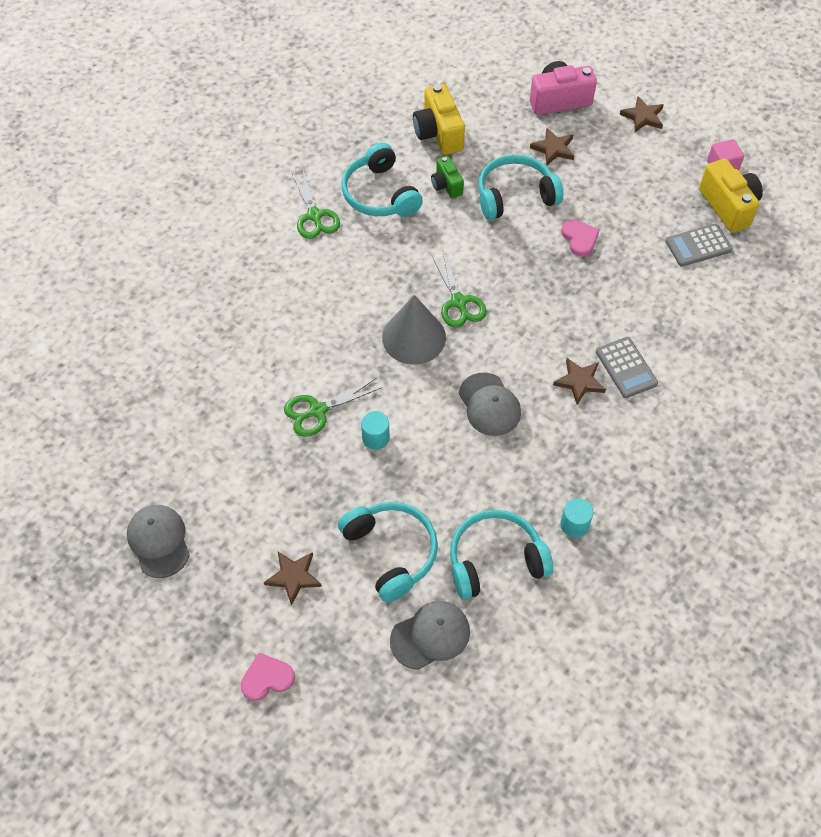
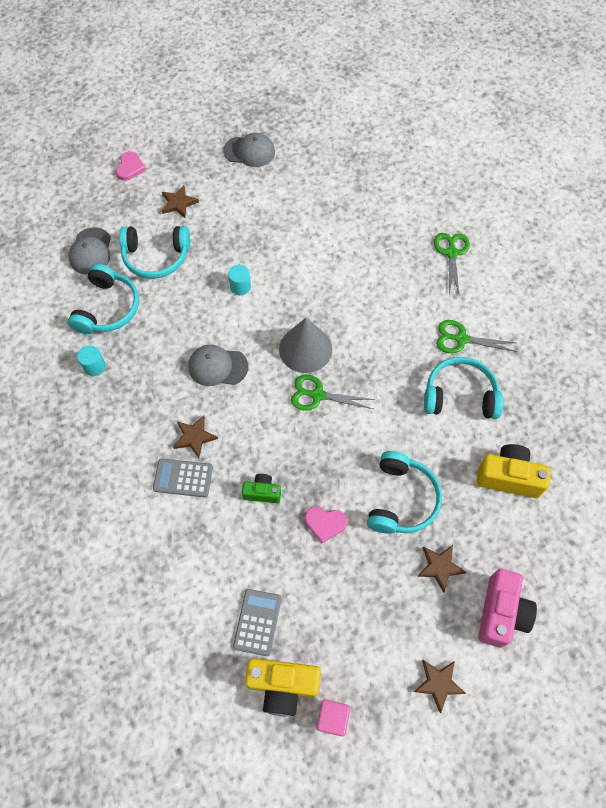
camera: 120 degrees right, 5 degrees up
(318, 411) = (283, 264): green scissors -> green scissors (451, 253)
(446, 185) = (443, 451): green camera -> green camera (262, 492)

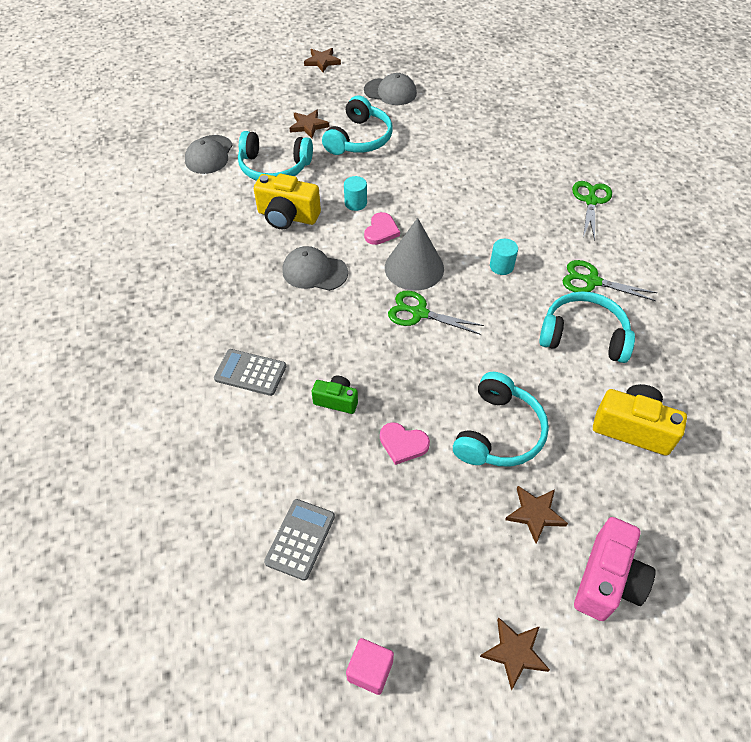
camera: 10 degrees right, 10 degrees down
(94, 366) = (184, 254): turquoise cylinder -> turquoise cylinder (501, 266)
(108, 308) = (212, 205): turquoise headphones -> turquoise headphones (359, 139)
(130, 167) = (267, 92): pink heart -> pink heart (381, 231)
(194, 437) = (273, 334): brown star -> brown star (322, 61)
(283, 686) = (315, 619): yellow camera -> yellow camera (287, 216)

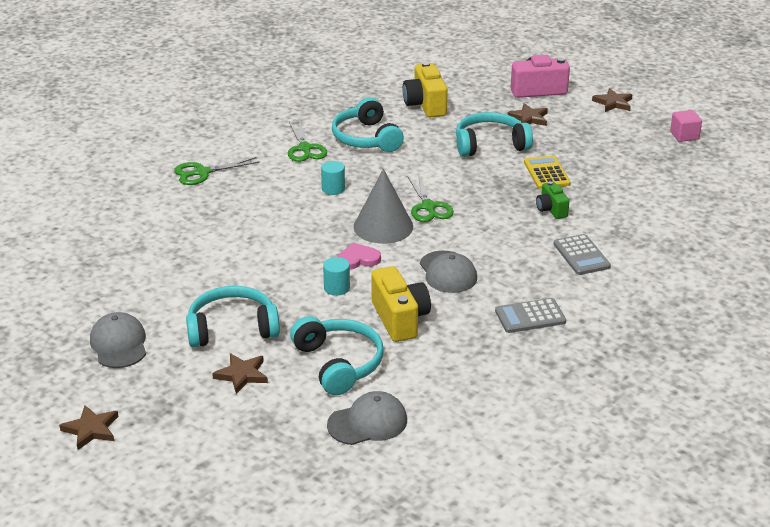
camera: 125 degrees left, 20 degrees down
(300, 539) = (657, 182): grey calculator -> grey calculator (530, 316)
(403, 444) = (546, 173): pink heart -> yellow calculator

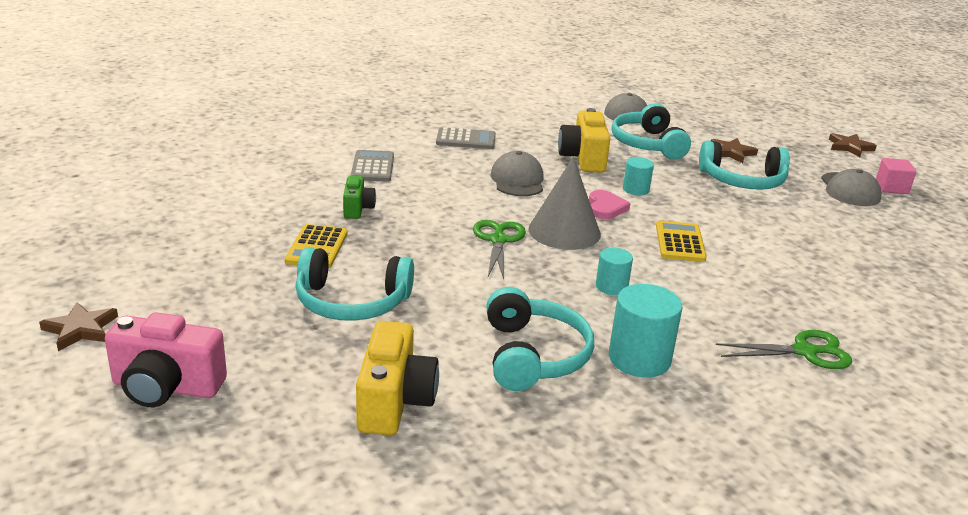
camera: 165 degrees left, 5 degrees down
(289, 237) = (680, 242): none -> yellow calculator
(305, 148) = (639, 359): green scissors -> turquoise cylinder
(358, 259) = (605, 207): pink heart -> pink heart turned 90 degrees counterclockwise
(529, 118) = (247, 332): brown star -> none
(684, 135) = (69, 255): pink cube -> pink cube (891, 188)

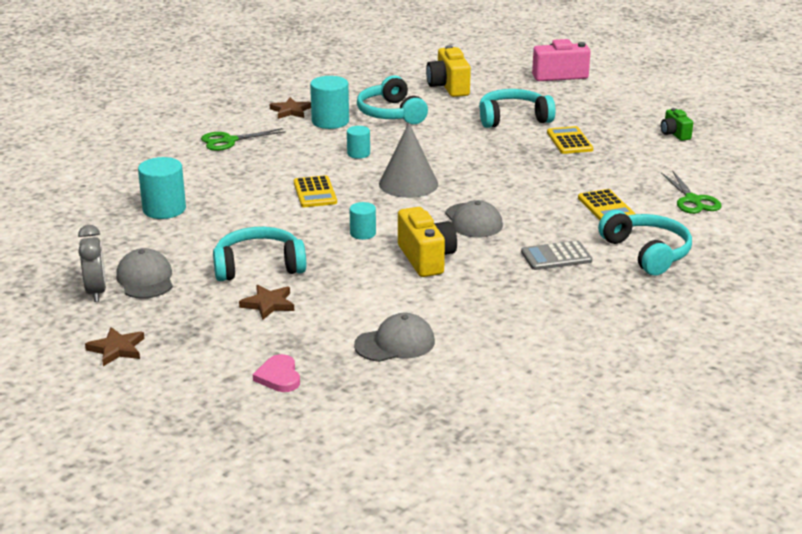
camera: 165 degrees right, 0 degrees up
(80, 329) = (633, 85): brown star -> brown star (290, 111)
(357, 209) = (575, 170): green camera -> green camera (674, 134)
(372, 167) = (606, 207): grey calculator -> yellow calculator
(498, 240) = (453, 168): green scissors -> green scissors (692, 200)
(605, 207) = (383, 210): pink heart -> pink heart (279, 376)
(647, 144) = (365, 295): turquoise headphones -> turquoise headphones (647, 253)
(861, 256) = (164, 209): none -> turquoise cylinder
(891, 188) = (96, 292): pink cube -> grey clock

